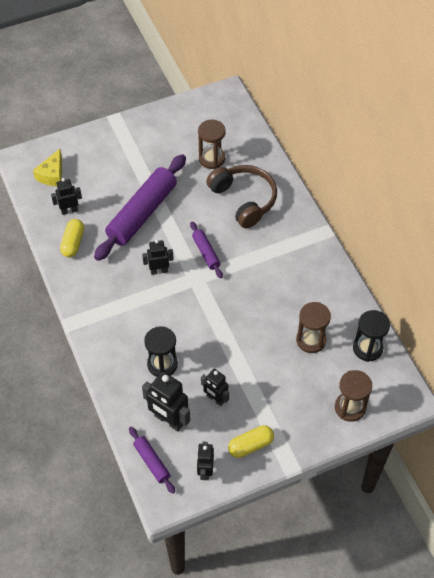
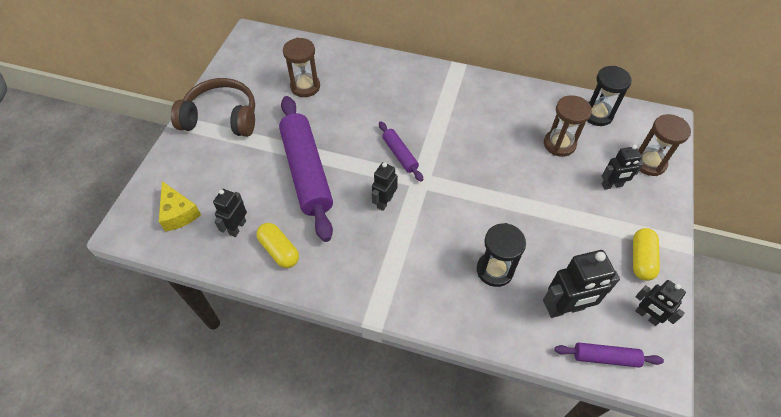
camera: 50 degrees left, 0 degrees up
(206, 253) = (400, 154): purple rolling pin -> purple rolling pin turned 45 degrees clockwise
(215, 399) = (568, 253): black robot -> black robot (612, 185)
(244, 200) = (371, 94): brown headphones -> brown headphones (221, 117)

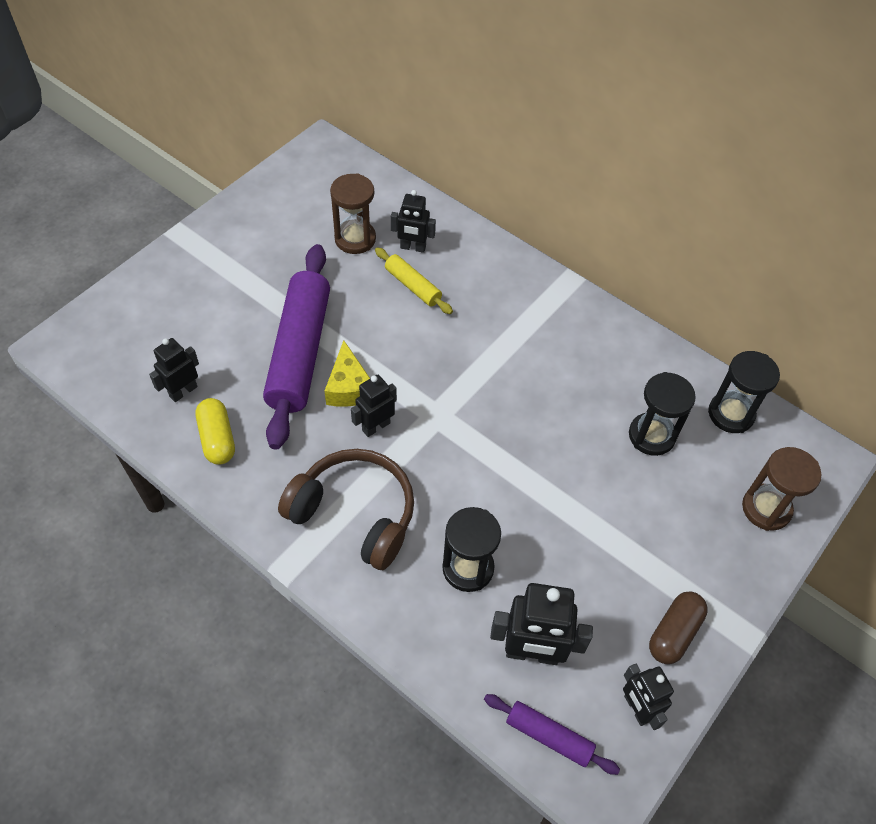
camera: 20 degrees right, 0 degrees up
(178, 213) = (125, 348): yellow cheese -> yellow cheese (349, 387)
(221, 117) = (232, 244): brown headphones -> brown headphones (355, 514)
(360, 104) = (413, 286): none -> yellow rolling pin
(400, 154) = (428, 372): purple rolling pin -> none
(559, 144) = (651, 436): brown hourglass -> black hourglass
(612, 185) = (693, 519): black robot -> black robot (413, 247)
(641, 259) = (674, 633): yellow capsule -> brown capsule

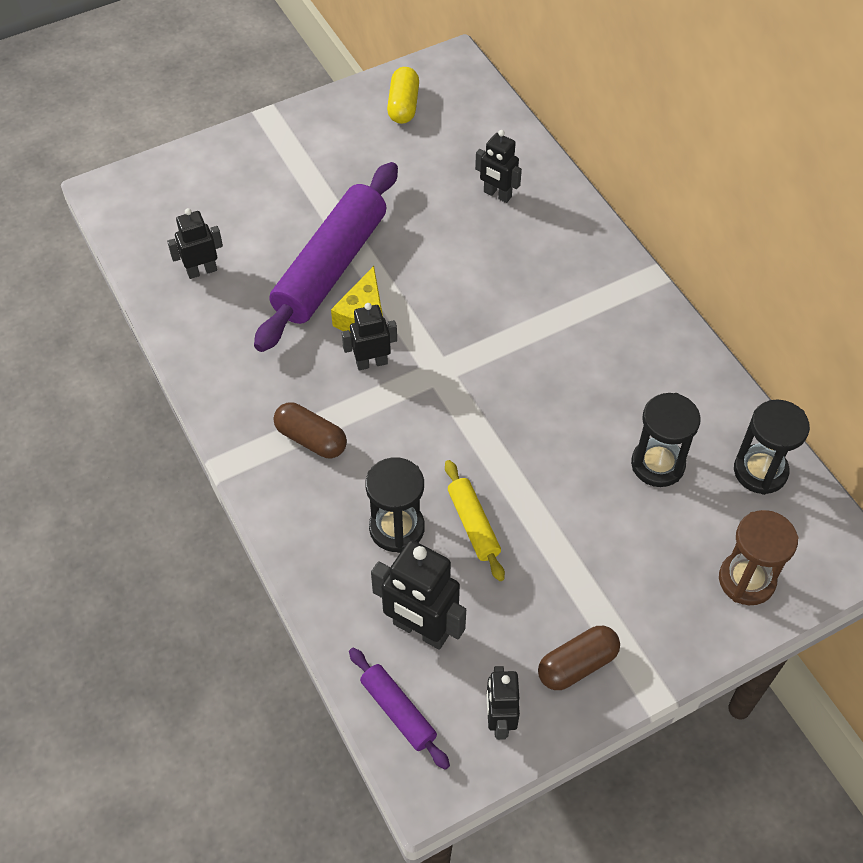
camera: 25 degrees right, 0 degrees up
(217, 438) = (213, 325): yellow capsule -> yellow capsule (403, 105)
(355, 239) = (441, 169): brown hourglass -> none
(355, 514) = (311, 439): brown headphones -> brown capsule
(413, 286) = (478, 234): yellow rolling pin -> yellow rolling pin (473, 524)

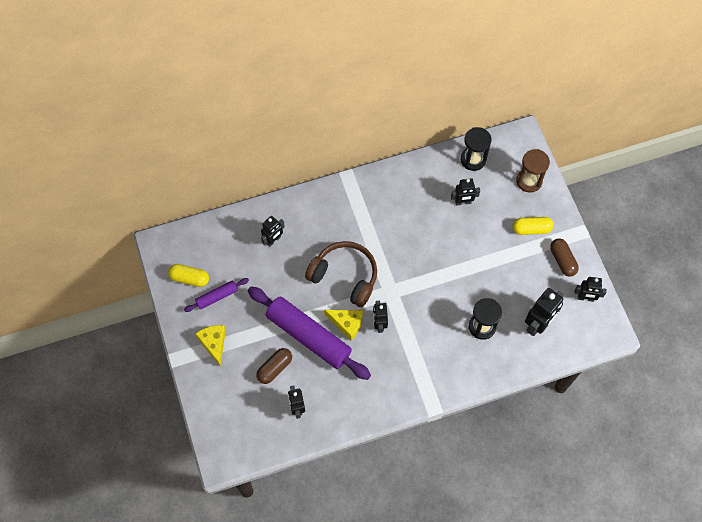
camera: 80 degrees left, 10 degrees up
(298, 151) = (214, 343): none -> yellow cheese
(311, 439) = (423, 361): brown capsule -> brown capsule (274, 368)
(398, 711) = (577, 340): purple rolling pin -> purple rolling pin (217, 297)
(453, 300) = (345, 276): none -> brown headphones
(473, 524) = (485, 291): yellow rolling pin -> none
(634, 596) = (531, 229): none -> yellow capsule
(657, 464) = (463, 202): black hourglass -> black robot

